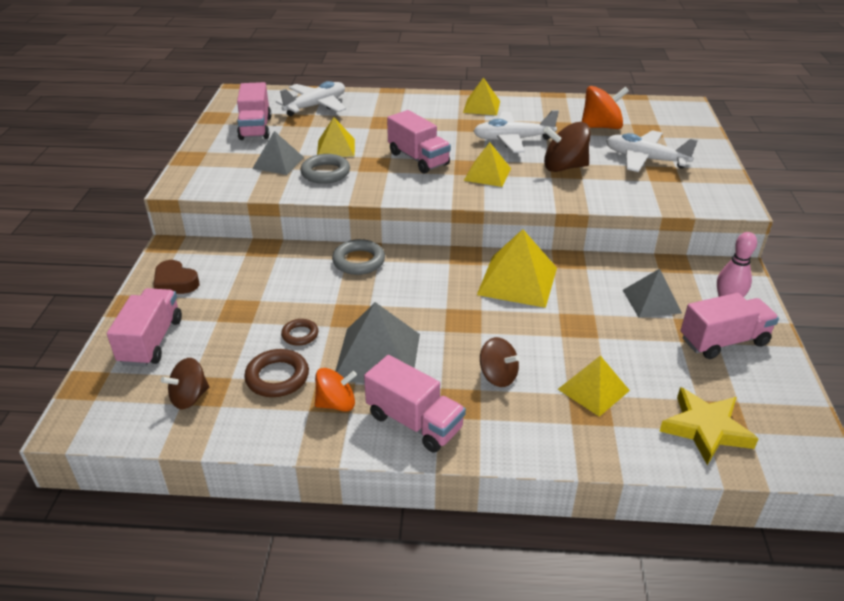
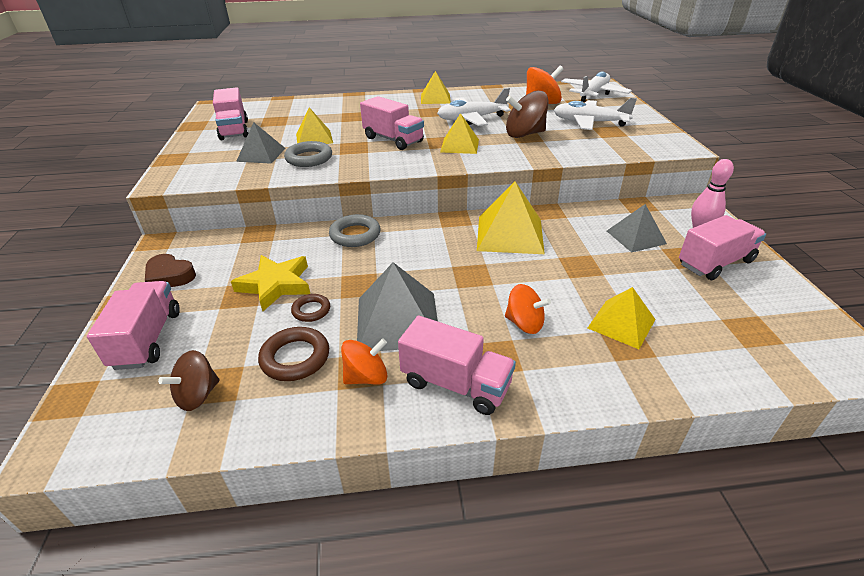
camera: 10 degrees left, 0 degrees up
(316, 106) = (288, 110): white plane -> white plane (593, 94)
(498, 376) = (524, 323): brown spinning top -> orange spinning top
(705, 429) = (743, 346): yellow star -> yellow star (275, 285)

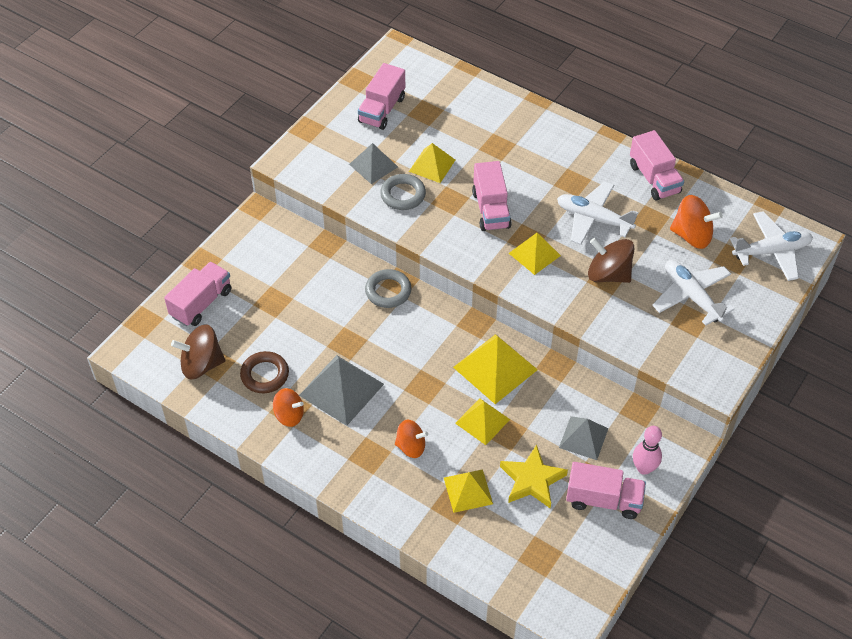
camera: 40 degrees right, 15 degrees up
(169, 276) = (244, 253): brown heart -> none
(197, 395) = (201, 364): brown spinning top -> brown spinning top, size x1.50
(275, 285) = (298, 306): yellow star -> yellow star (532, 480)
(311, 310) = (301, 344): brown ring -> none
(435, 98) = (603, 160): yellow pyramid -> yellow pyramid (482, 421)
(456, 384) = (329, 455): pink truck -> pink truck (654, 179)
(524, 323) = (411, 447): orange spinning top -> orange spinning top turned 60 degrees counterclockwise

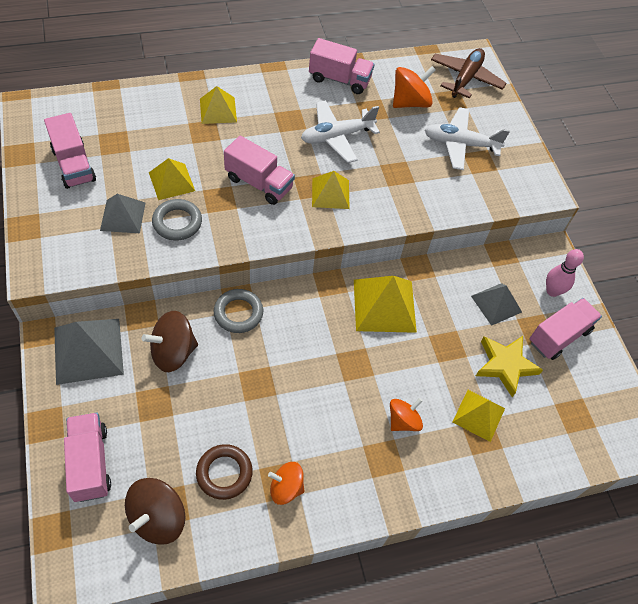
camera: 55 degrees left, 5 degrees up
(289, 415) = (286, 488): orange spinning top -> orange spinning top turned 135 degrees counterclockwise
(341, 389) = (299, 425): grey pyramid -> grey pyramid (88, 350)
(482, 421) = (424, 353): yellow pyramid -> yellow pyramid (218, 110)
(608, 274) = (395, 169): brown spinning top -> brown spinning top (173, 352)
(771, 251) = (465, 78): white plane -> brown plane

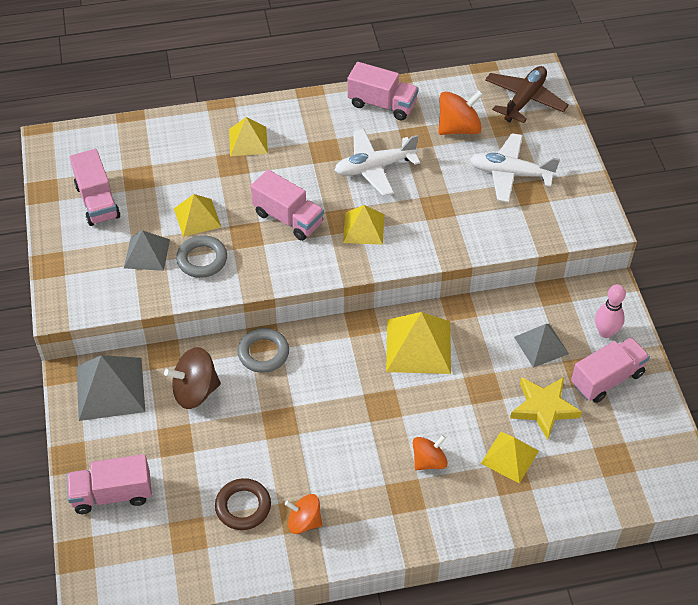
camera: 10 degrees right, 5 degrees down
(90, 463) = (112, 494): pink truck -> pink truck turned 90 degrees counterclockwise
(158, 518) = (177, 545): brown spinning top -> none

